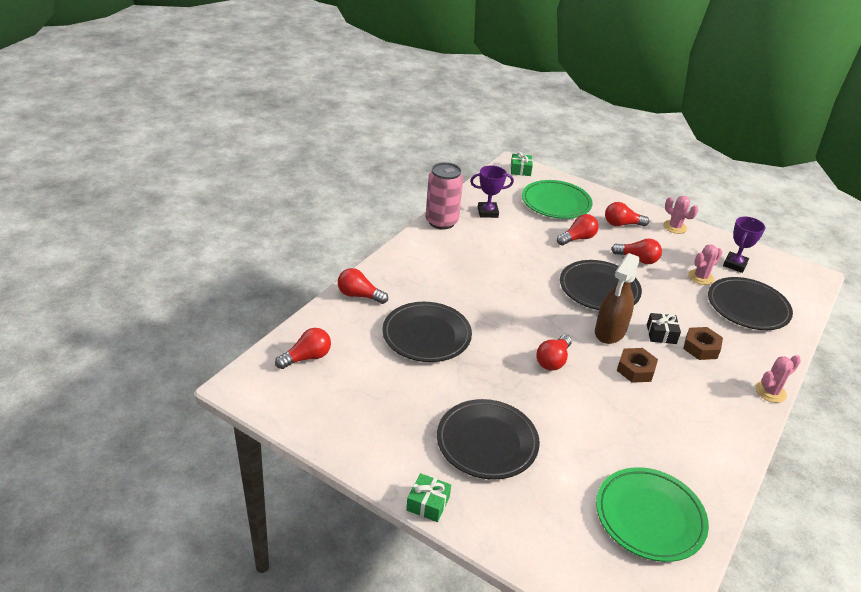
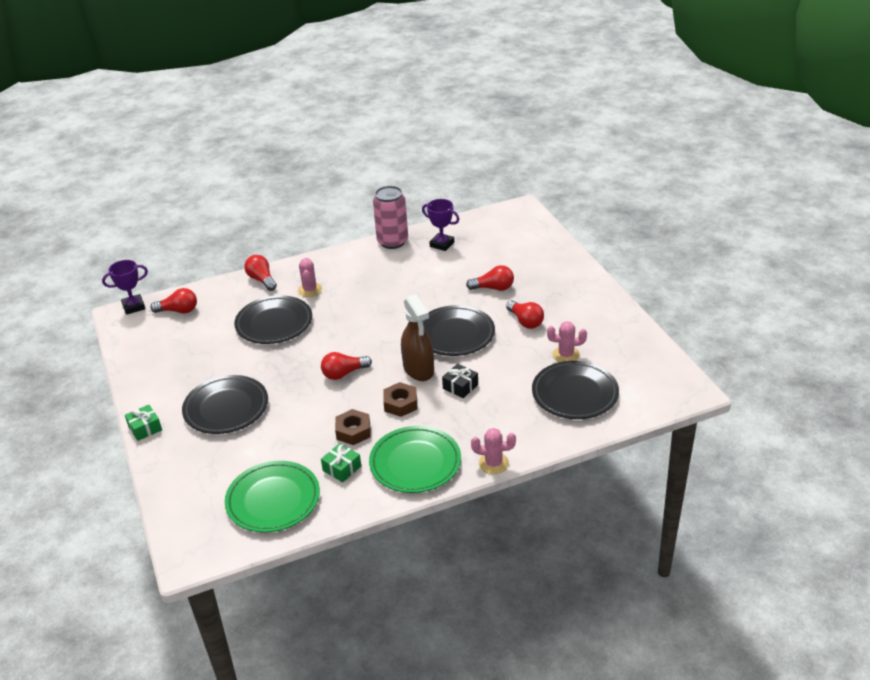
camera: 40 degrees right, 0 degrees up
(520, 170) = (521, 215): green gift -> green gift (342, 468)
(556, 203) = (515, 252): green plate -> green plate (415, 463)
(610, 331) = (418, 369): brown spray bottle -> brown spray bottle turned 90 degrees counterclockwise
(622, 224) = (553, 288): red light bulb -> none
(675, 227) = (604, 305): pink cactus -> pink cactus (310, 290)
(701, 347) = (481, 409): brown nut -> brown nut (353, 431)
(735, 264) = (618, 355): purple trophy -> purple trophy (134, 307)

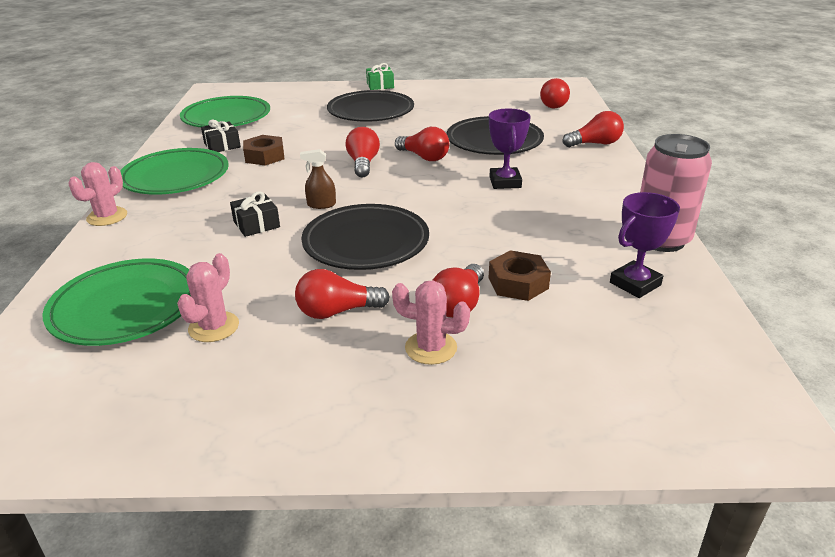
camera: 110 degrees right, 5 degrees down
(134, 307) = (577, 89): purple trophy -> purple trophy (505, 182)
(310, 290) = (554, 166): pink cactus -> pink cactus (431, 348)
(318, 348) = (424, 157): none -> red light bulb
(342, 468) = (222, 145): green gift -> black gift
(400, 403) = (274, 184): brown nut -> brown nut (518, 283)
(418, 369) = (321, 205): brown spray bottle -> brown spray bottle, size x0.48
(575, 394) = (125, 307): black plate -> green plate

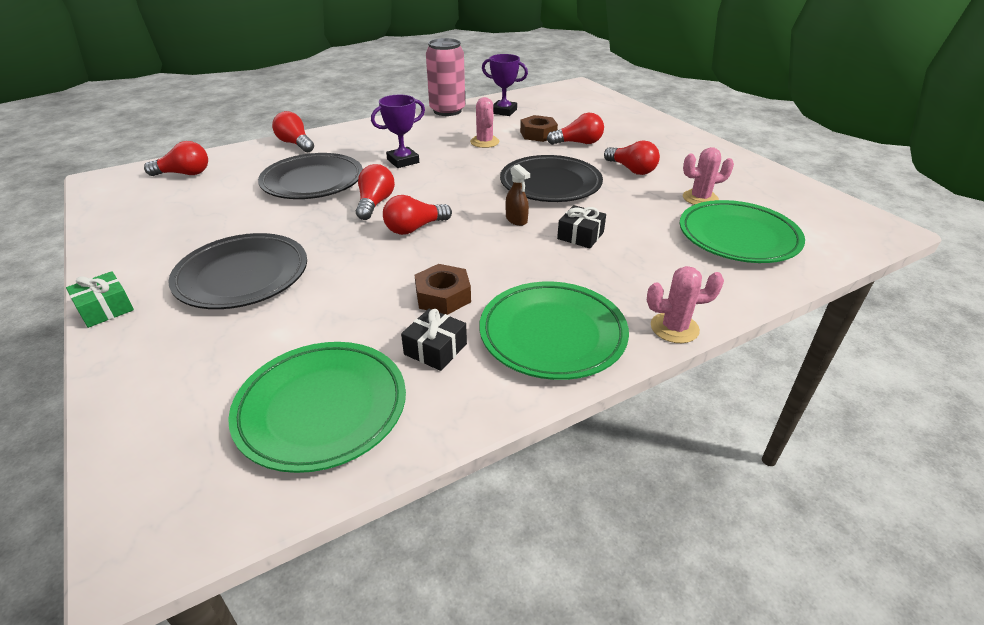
camera: 120 degrees left, 5 degrees up
(431, 348) = (622, 141): pink cactus -> pink cactus (484, 142)

